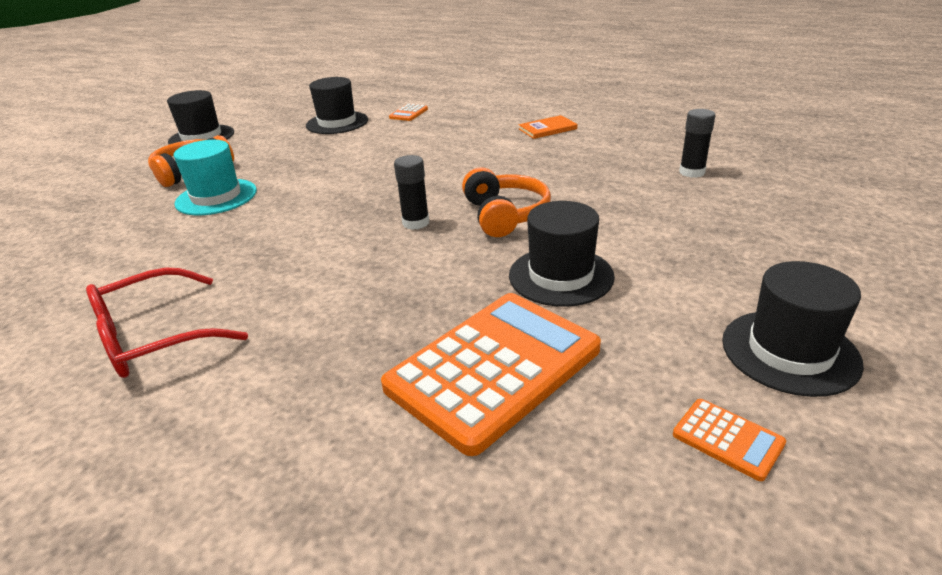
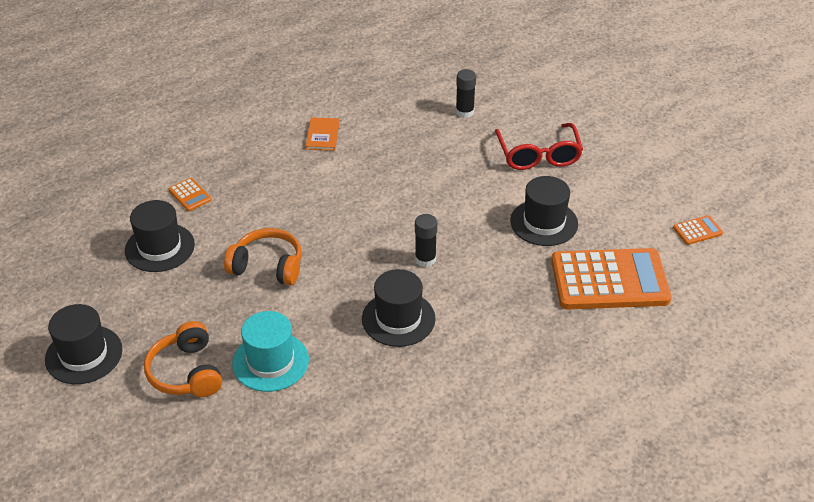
camera: 65 degrees left, 10 degrees up
(155, 337) = (482, 417): red glasses -> red glasses (538, 155)
(494, 368) = (609, 280): orange calculator -> orange calculator turned 105 degrees clockwise
(505, 215) = (451, 215): orange headphones -> orange headphones (267, 266)
(789, 352) = (658, 182): black hat -> black hat (398, 319)

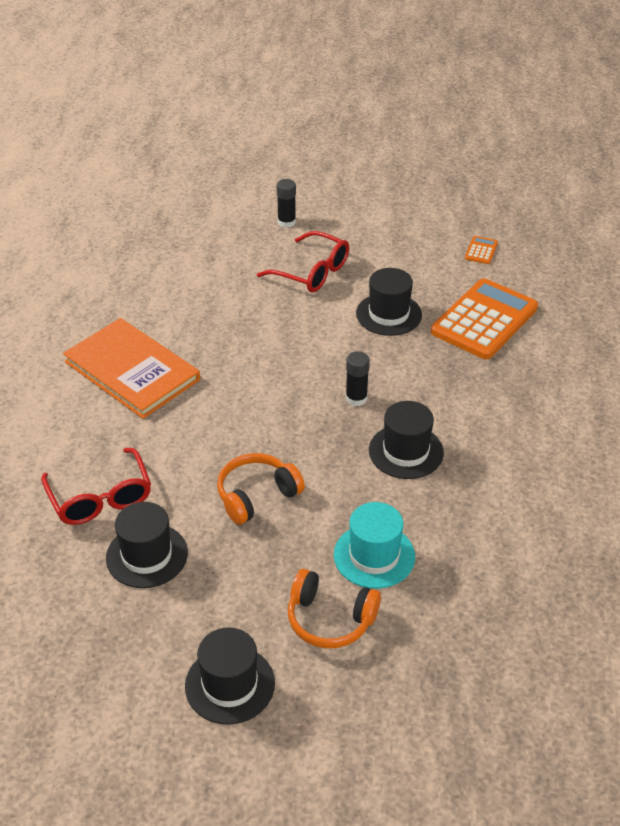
camera: 50 degrees left, 0 degrees up
(190, 195) = (100, 497): orange calculator -> red glasses
(323, 135) = (132, 371): orange book -> orange book, size x2.33
(464, 112) = (211, 278): black glue stick -> black glue stick (286, 222)

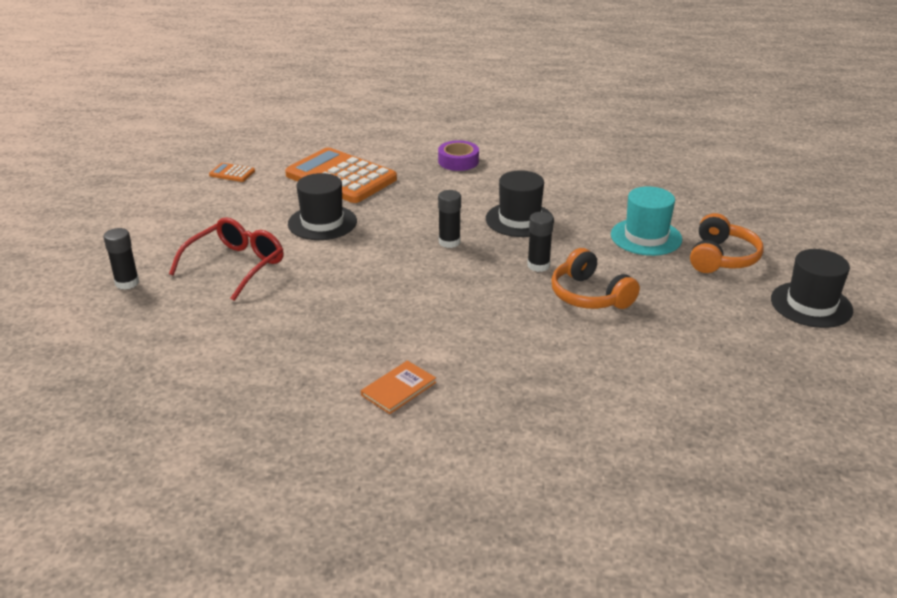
camera: 90 degrees left, 10 degrees down
(100, 497) = (614, 397): red glasses -> none
(132, 371) = (398, 389): orange book -> orange book, size x0.43
(147, 555) = (686, 358): black hat -> none
(312, 461) = (538, 265): none -> black glue stick
(539, 406) = (458, 161): none -> purple tape

